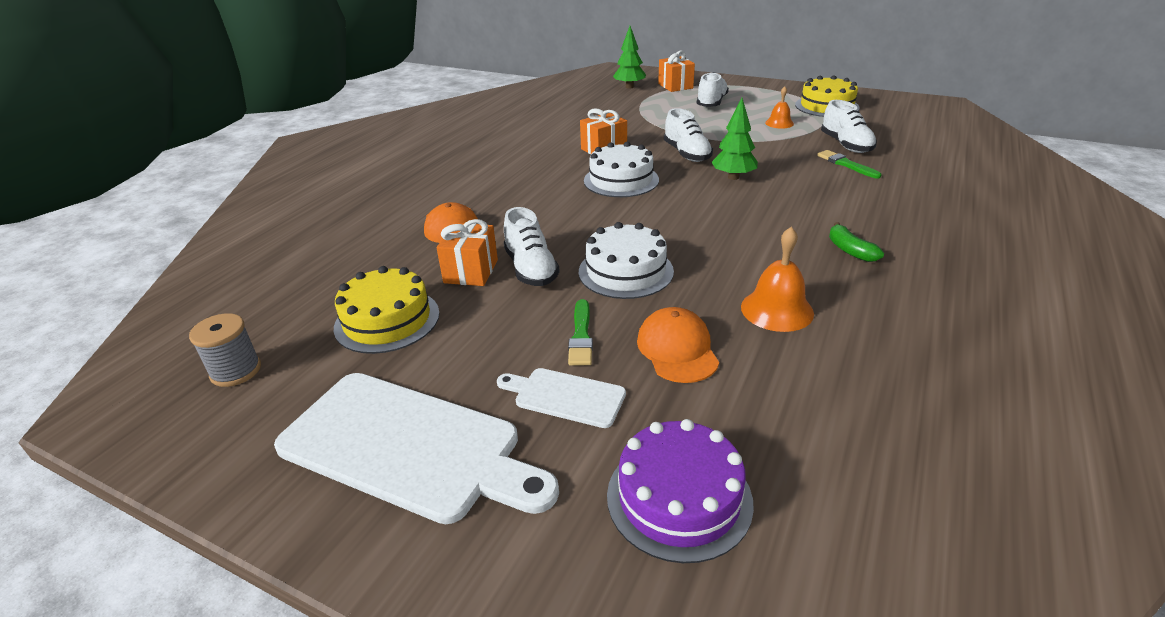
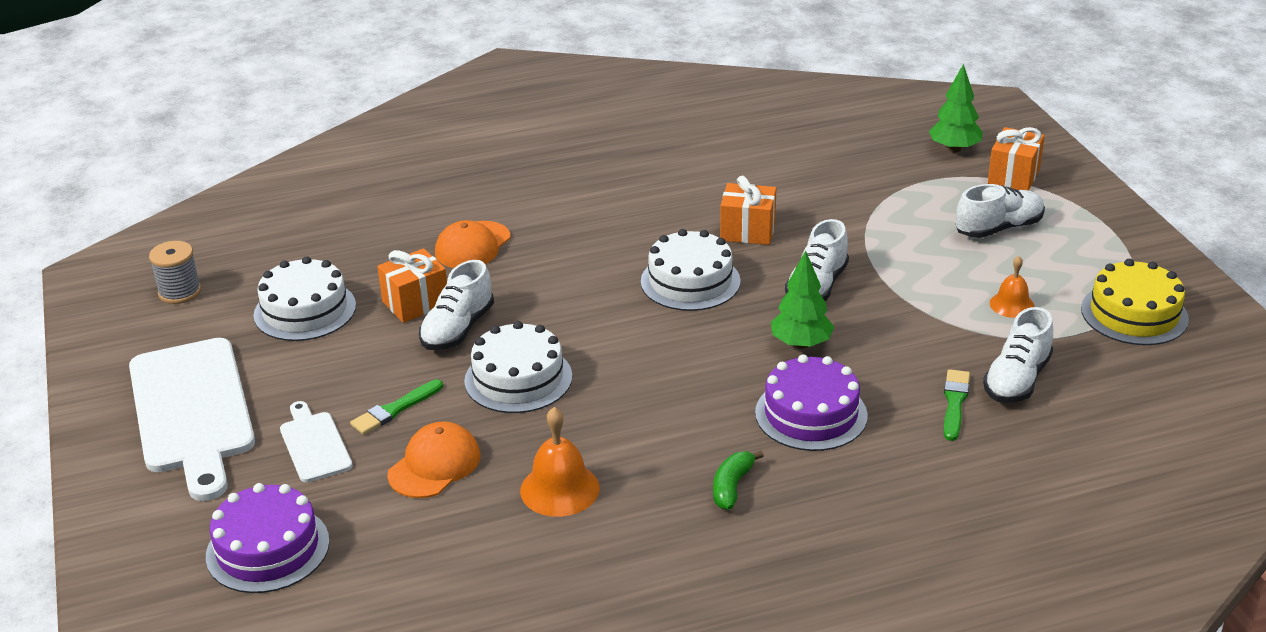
camera: 45 degrees right, 0 degrees up
(387, 320) = (305, 310): yellow cake -> white cake
(805, 200) = (811, 414): none -> purple cake

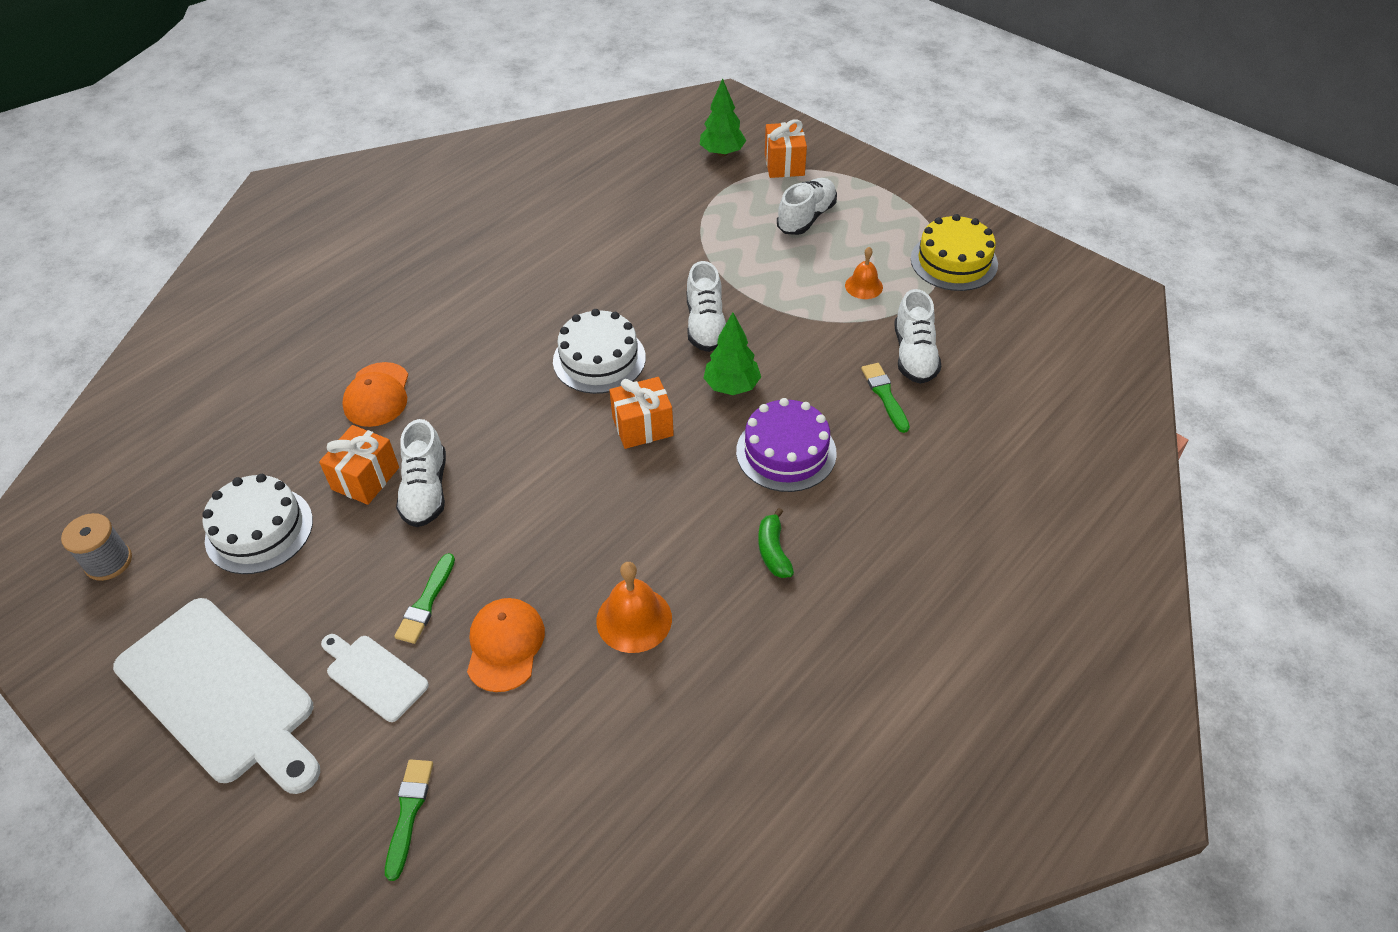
camera: 30 degrees left, 15 degrees up
(267, 548) = (408, 813): purple cake -> green brush
(518, 378) = (518, 520): white cake -> none
(748, 231) = (613, 291): orange gift -> orange gift (642, 427)

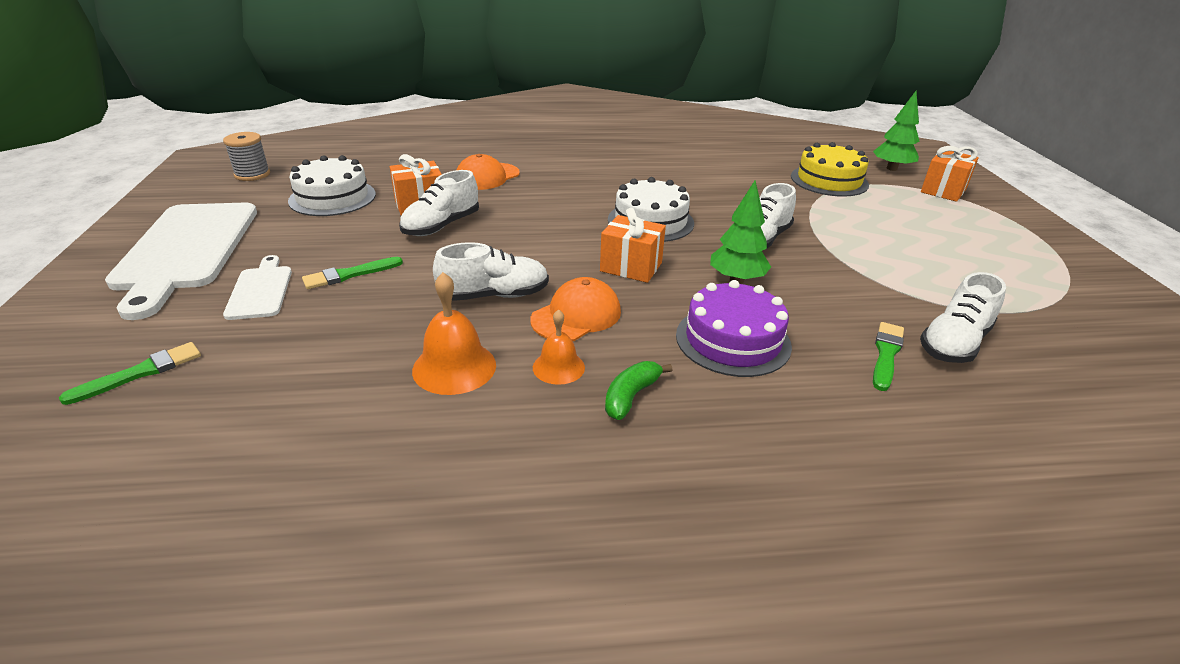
camera: 40 degrees right, 15 degrees down
(505, 645) = (351, 325): orange cap -> orange cap (576, 316)
(806, 218) = (931, 222): white shoe -> white shoe (494, 295)
(863, 286) = (945, 278): orange bell -> orange bell (558, 367)
(954, 261) = (1074, 304): yellow cake -> yellow cake (829, 180)

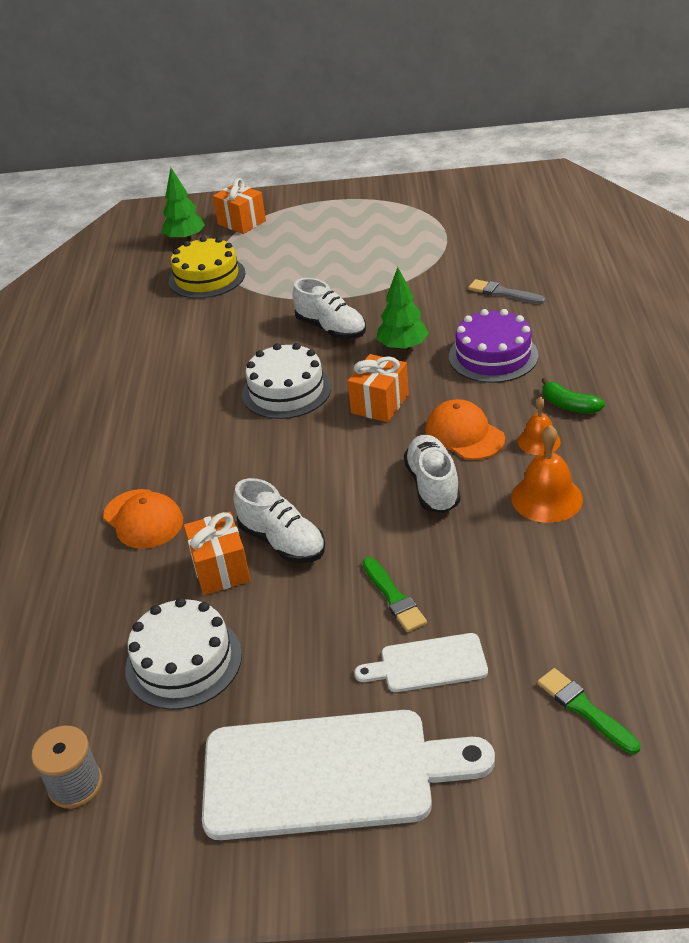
camera: 80 degrees left, 5 degrees up
(886, 354) = (503, 293): green brush -> grey brush
(954, 343) = (487, 265): white shoe -> none

